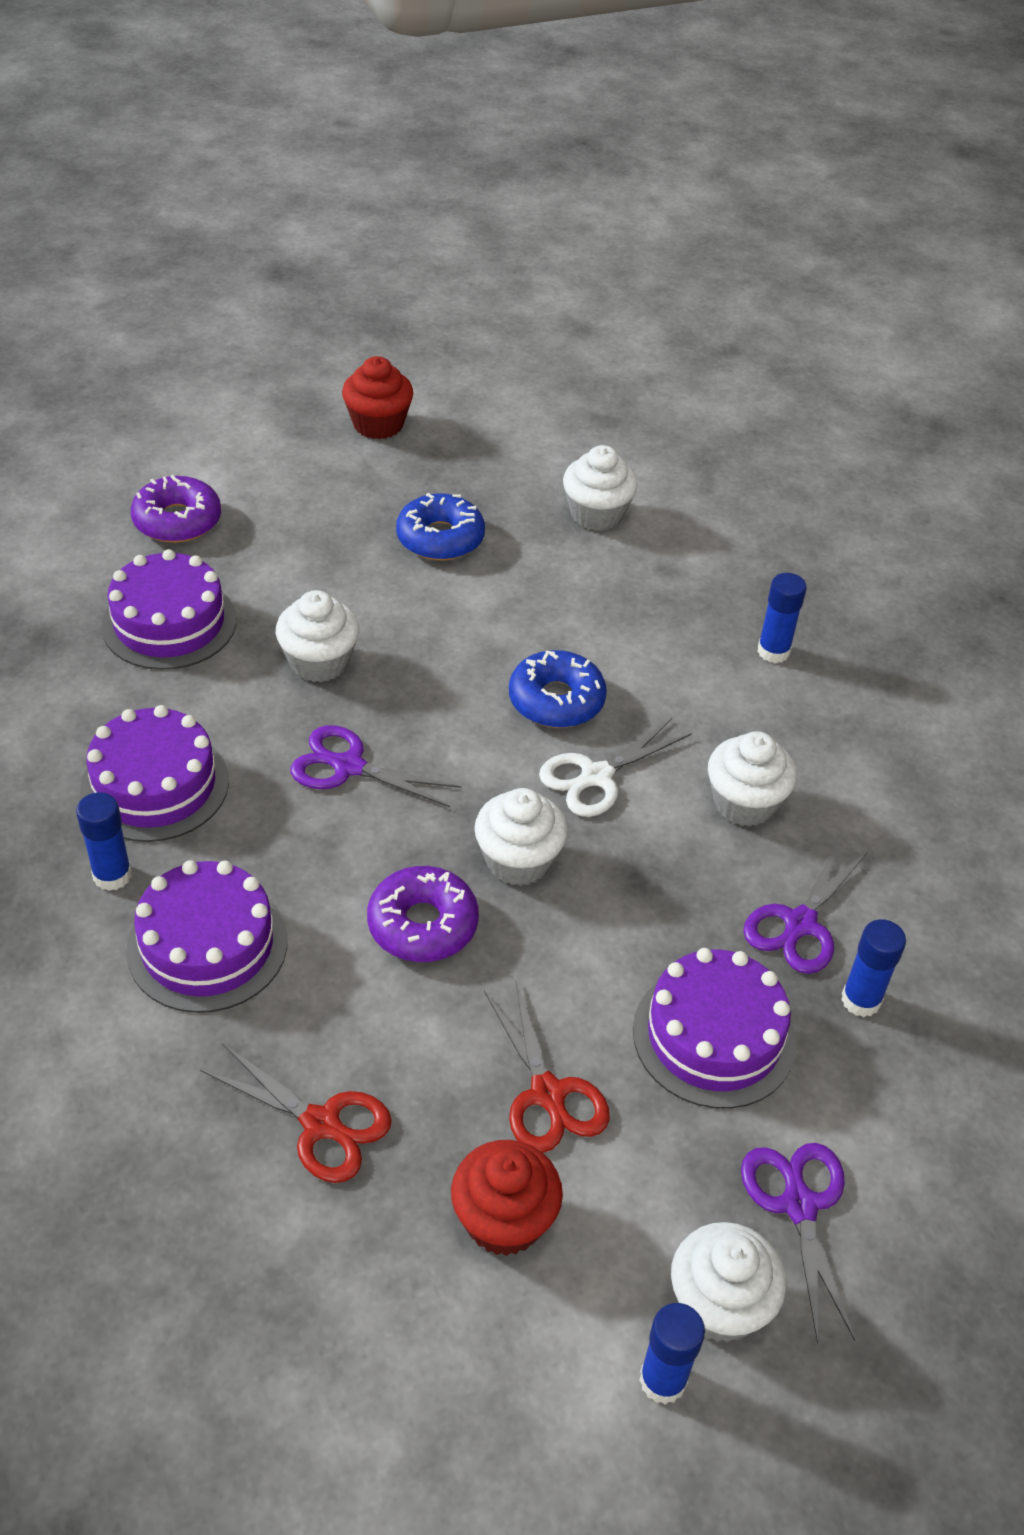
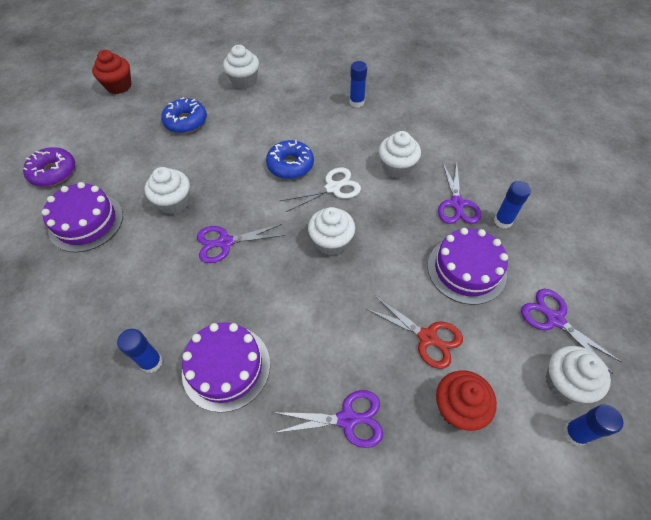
camera: 30 degrees left, 10 degrees up
(155, 785) = (139, 304): purple cake -> none
(321, 1124) = (347, 419): red scissors -> purple scissors
(422, 924) = (315, 295): purple donut -> none
(596, 776) = (332, 188): white scissors -> white scissors turned 135 degrees counterclockwise

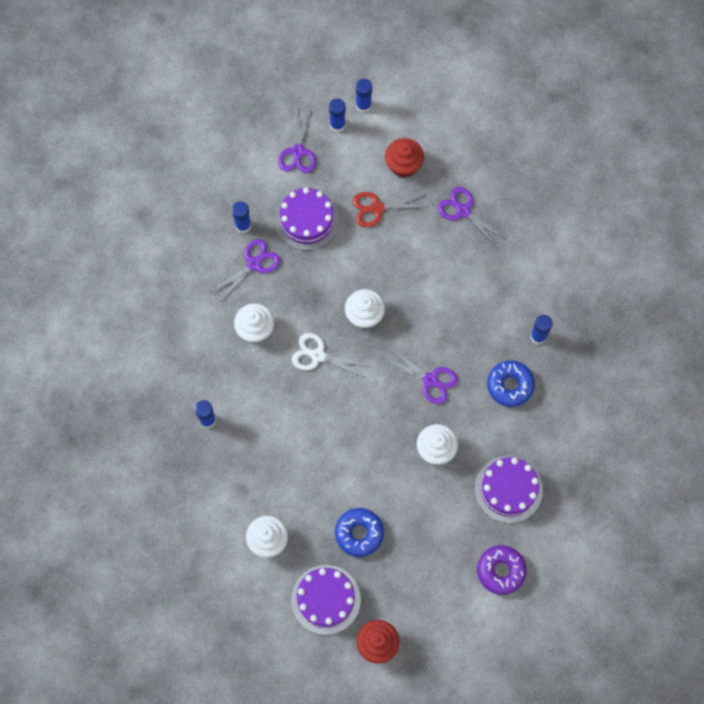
camera: 135 degrees left, 15 degrees up
(226, 367) = (500, 295): purple cake -> purple cake (326, 599)
(290, 165) = (325, 405): blue donut -> blue donut (510, 385)
(427, 337) = (377, 208): red scissors -> red scissors turned 90 degrees counterclockwise
(565, 383) = (337, 125): white cupcake -> blue glue stick

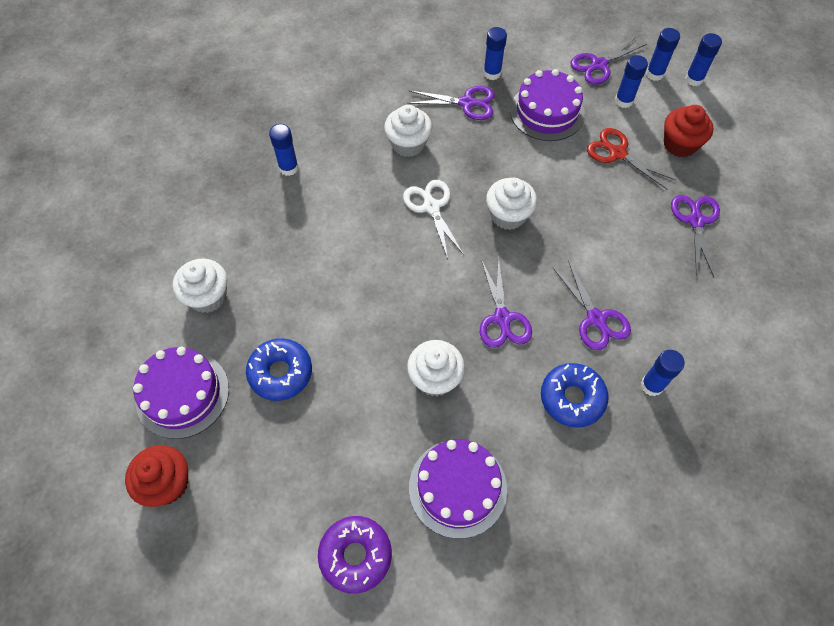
camera: 50 degrees right, 10 degrees down
(341, 165) = (624, 101): none -> blue glue stick
(475, 328) = (596, 319): none -> purple scissors

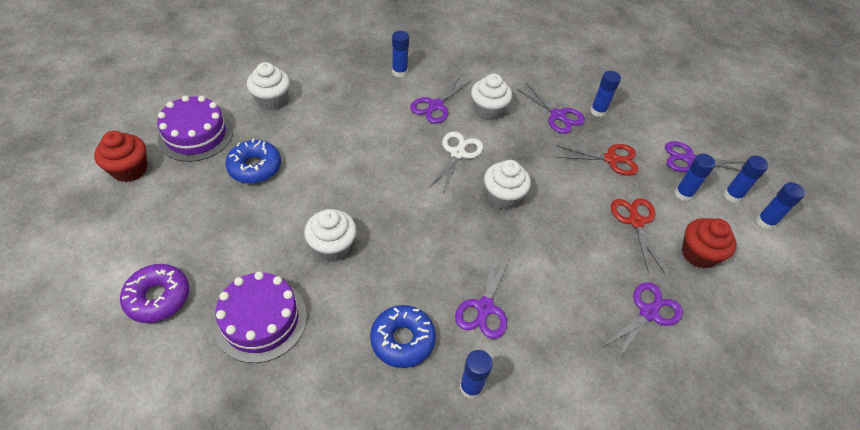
camera: 40 degrees right, 10 degrees down
(502, 318) = (420, 250): purple scissors -> purple scissors (436, 105)
(547, 112) = (611, 159): purple cake -> red scissors

